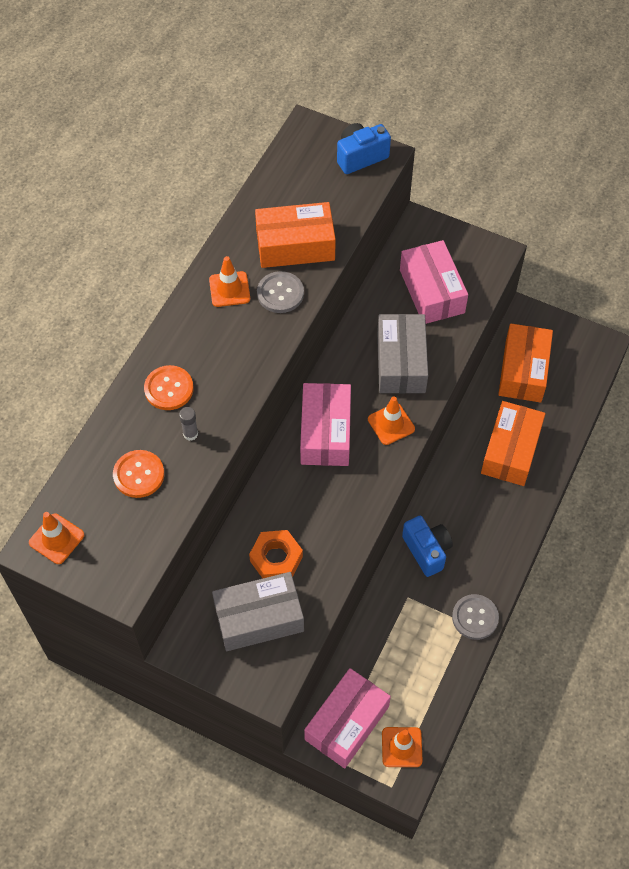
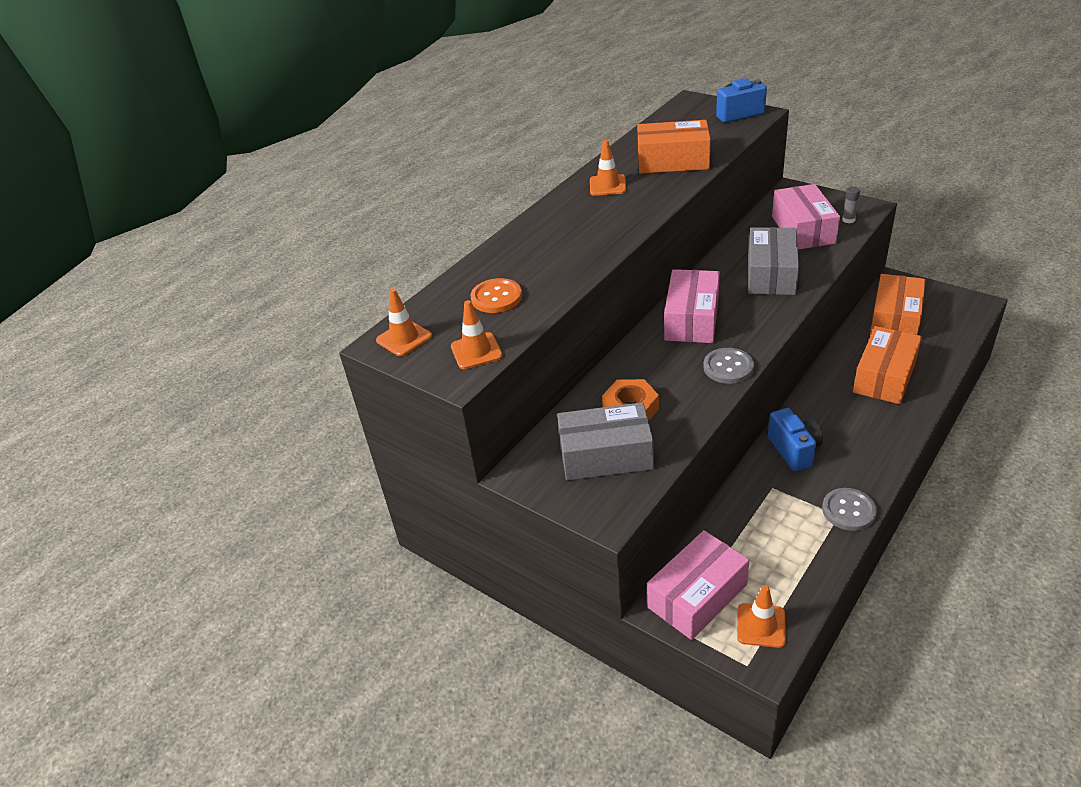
camera: 15 degrees right, 20 degrees down
(169, 389) = (538, 243): orange button -> none
(190, 434) = (553, 272): grey glue stick -> grey glue stick (848, 220)
(280, 293) = (655, 188): grey button -> grey button (728, 367)
(391, 424) = (759, 315): orange traffic cone -> orange traffic cone (476, 351)

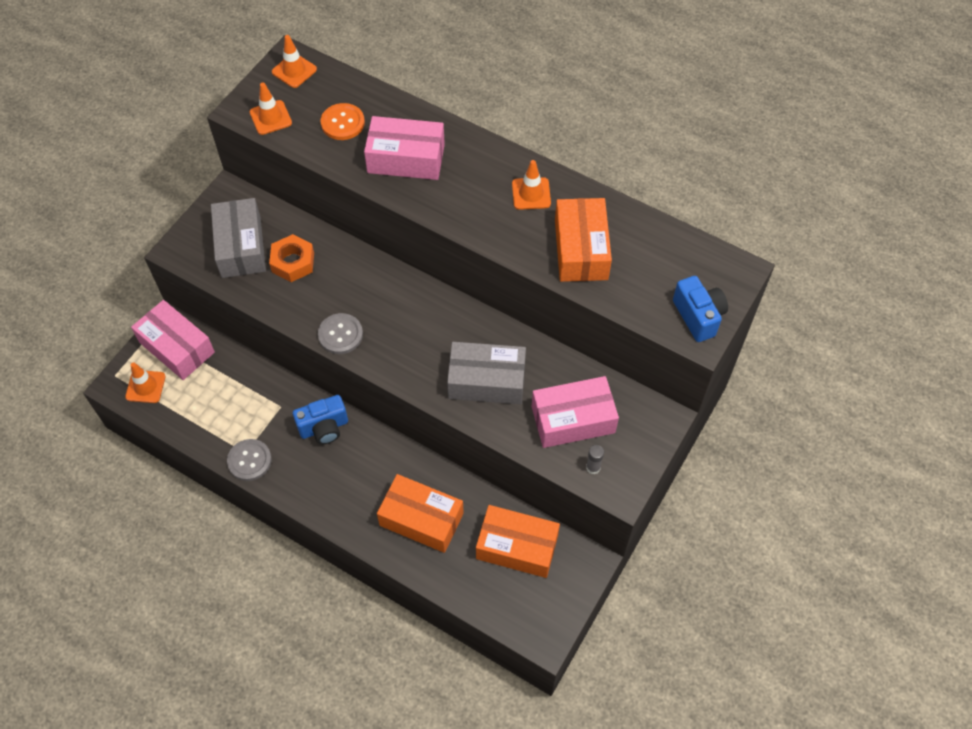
camera: 80 degrees right, 20 degrees up
(691, 319) = (414, 309): pink box -> pink box (406, 158)

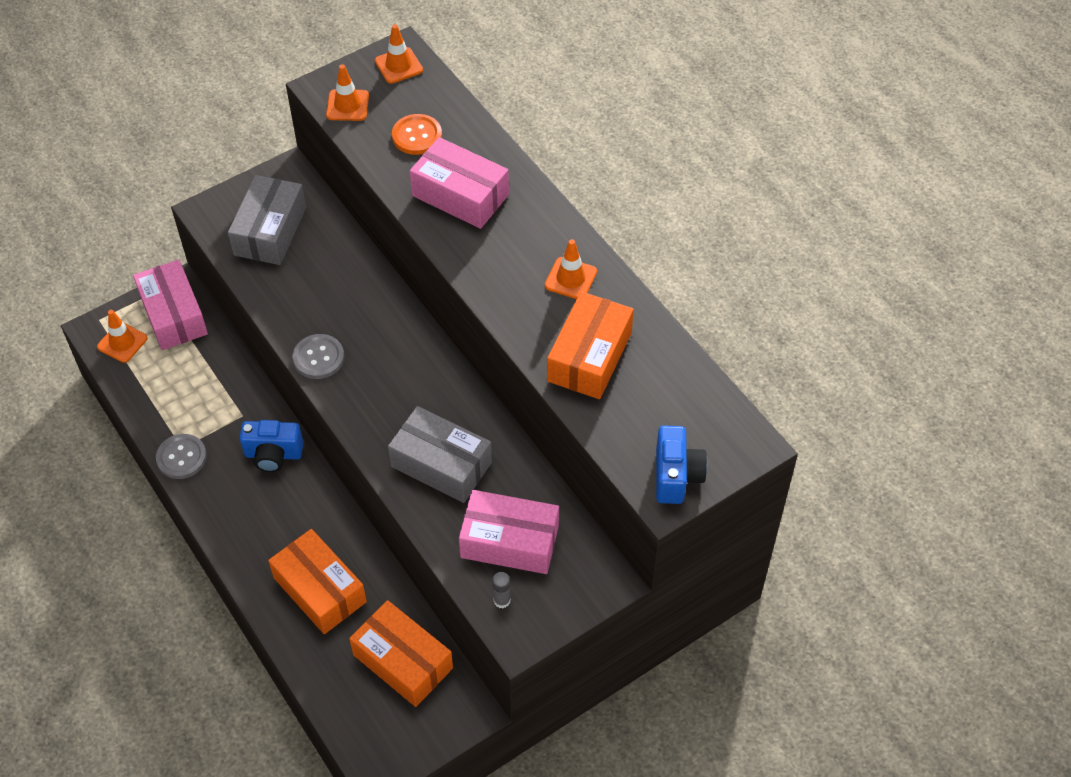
camera: 25 degrees right, 5 degrees down
(293, 262) = (312, 266): orange nut -> none

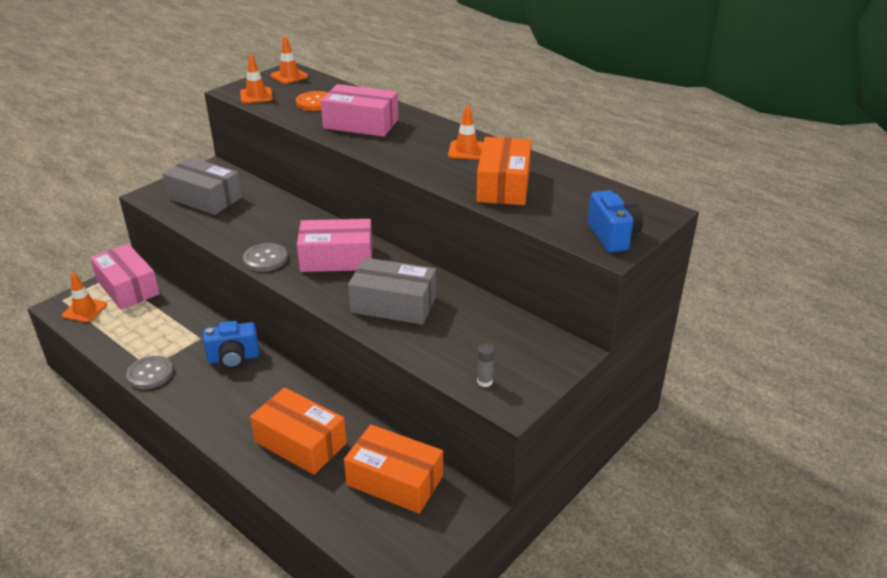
camera: 15 degrees left, 20 degrees down
(270, 231) = (205, 198): grey box -> grey box turned 60 degrees counterclockwise
(509, 541) = (473, 342): pink box -> pink box (337, 258)

